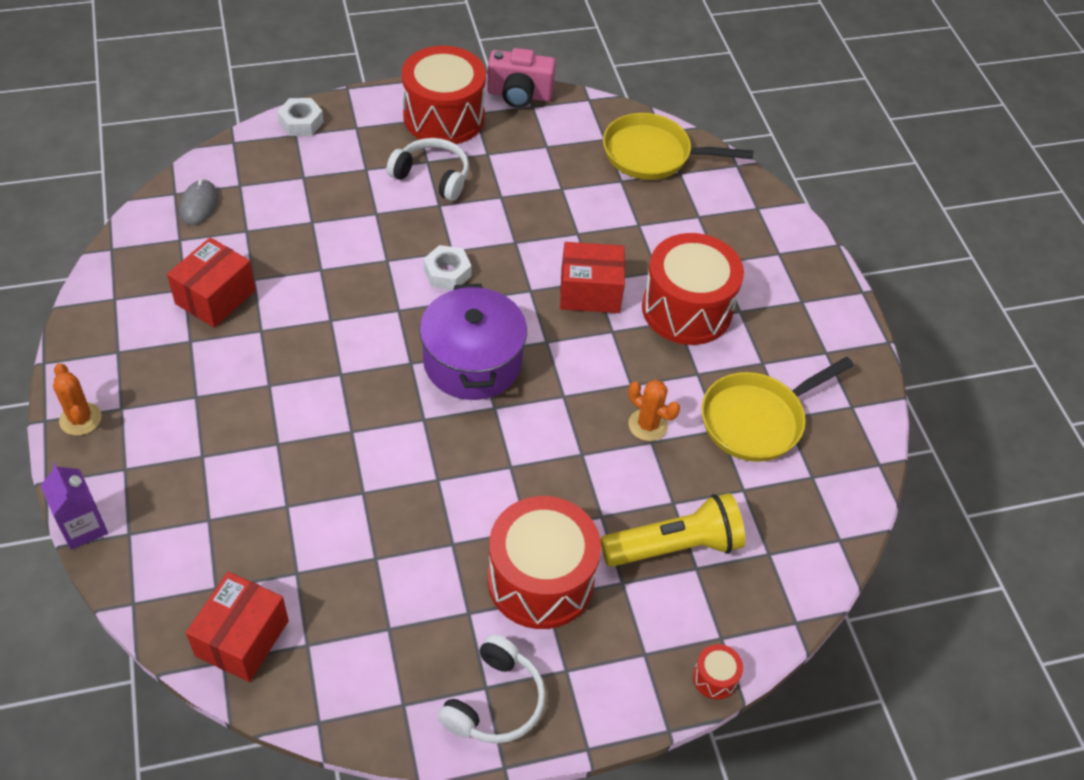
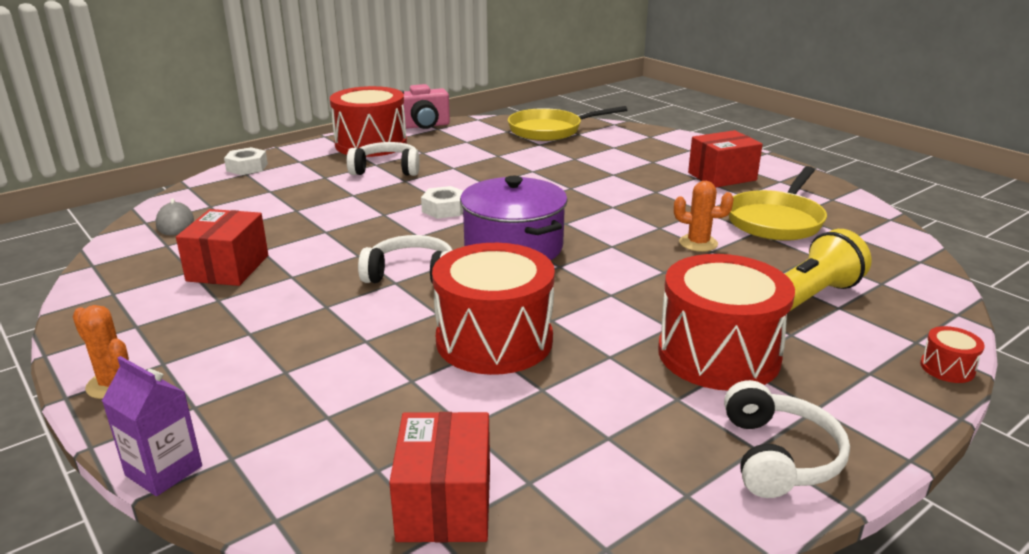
camera: 20 degrees left, 25 degrees down
(360, 368) = (411, 274): none -> white headphones
(590, 292) = (573, 193): red box -> red box (722, 176)
(687, 309) = (656, 185): red drum -> red drum (494, 340)

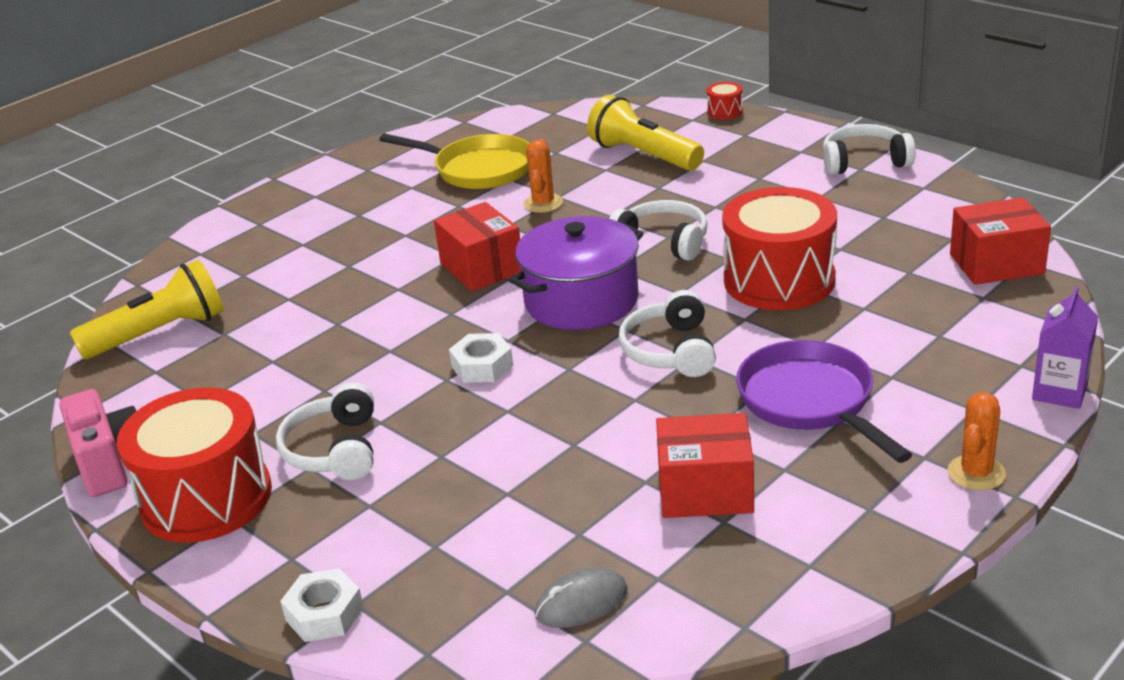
camera: 95 degrees left, 5 degrees up
(287, 324) = (810, 401): none -> purple pan
(550, 130) = (160, 333): yellow pan -> yellow flashlight
(600, 290) = (663, 242): none -> white headphones
(718, 354) = (749, 185): red drum -> none
(722, 176) = (355, 200): red box -> red box (482, 268)

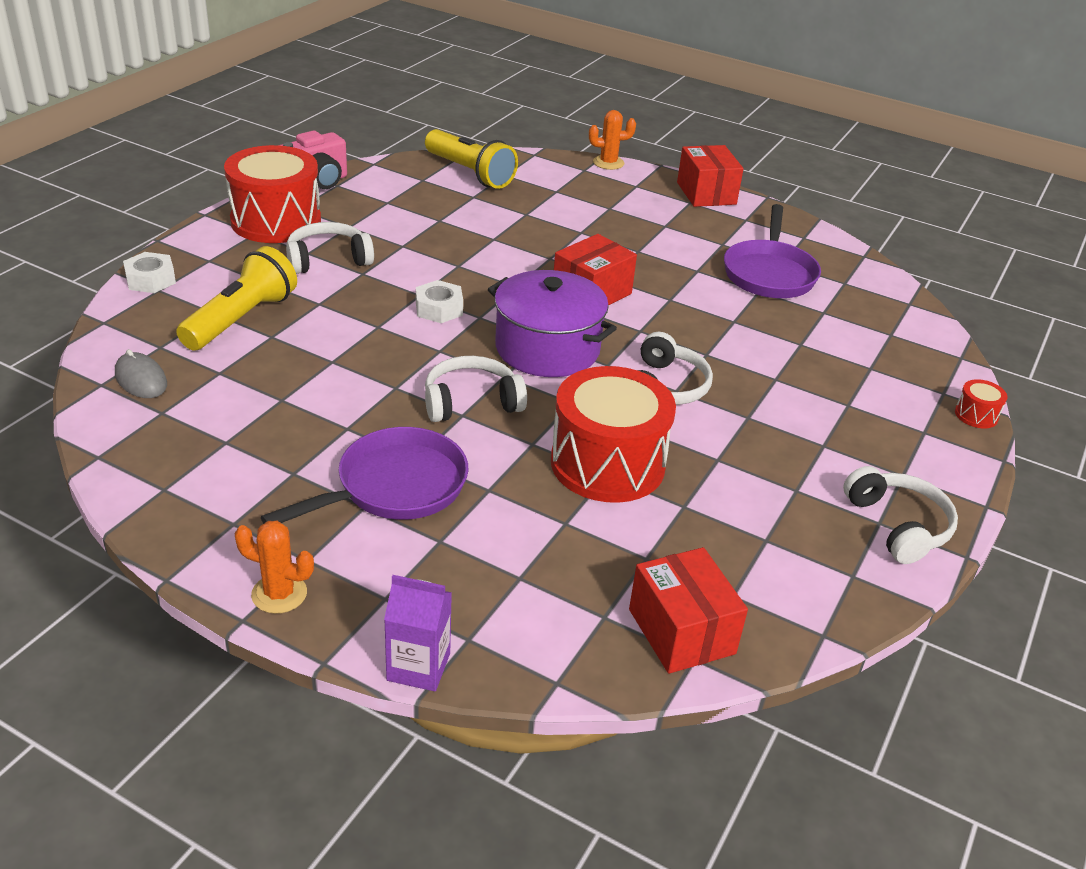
camera: 70 degrees right, 5 degrees up
(478, 169) = (769, 273): yellow pan -> purple pan
(543, 203) = (716, 314): orange cactus -> orange cactus (608, 163)
(643, 155) = (841, 365): yellow flashlight -> yellow flashlight (242, 319)
(705, 490) = (266, 430): red box -> red box (706, 193)

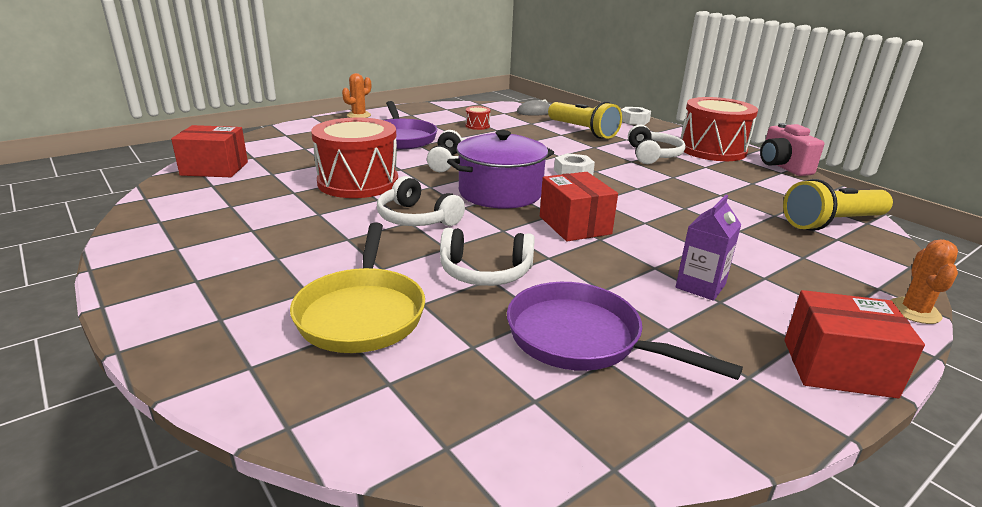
camera: 115 degrees right, 10 degrees down
(418, 667) = (286, 126): purple carton -> purple carton (700, 286)
(842, 367) = (362, 313): none -> yellow pan
(898, 525) = (160, 254): white headphones -> white headphones (485, 272)
(976, 415) = (190, 371): red drum -> red drum (477, 126)

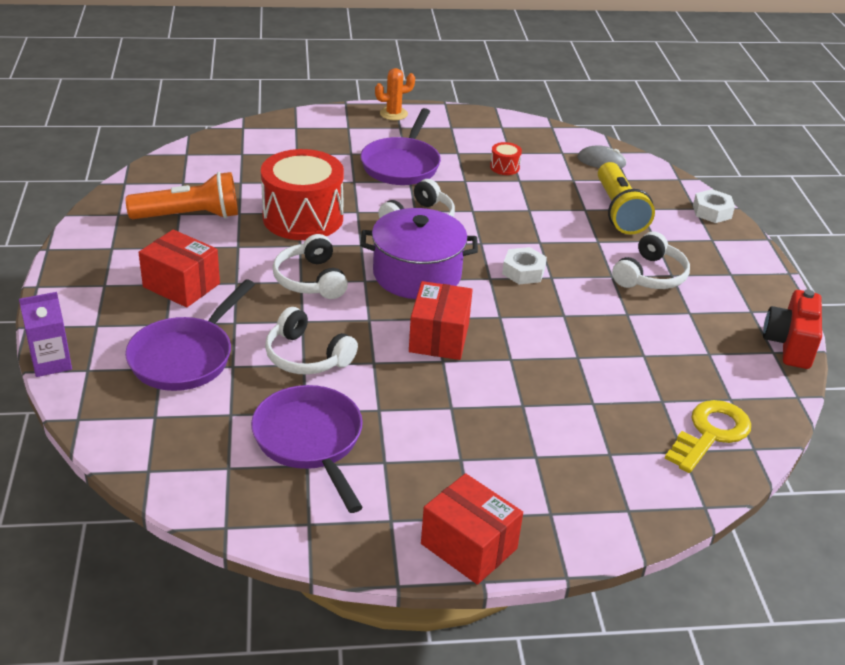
camera: 30 degrees right, 10 degrees up
(214, 168) = (199, 160): red box -> red box (181, 285)
(244, 205) = (190, 216): none -> orange flashlight
(362, 313) = (185, 357): yellow pan -> purple pan
(700, 286) = (464, 440): purple carton -> purple carton (51, 363)
(712, 150) = (739, 291): red drum -> none
(782, 166) = (789, 345): pink camera -> red camera
(831, 223) = (710, 433): yellow flashlight -> yellow key
(914, 311) = (621, 541): orange cactus -> none

